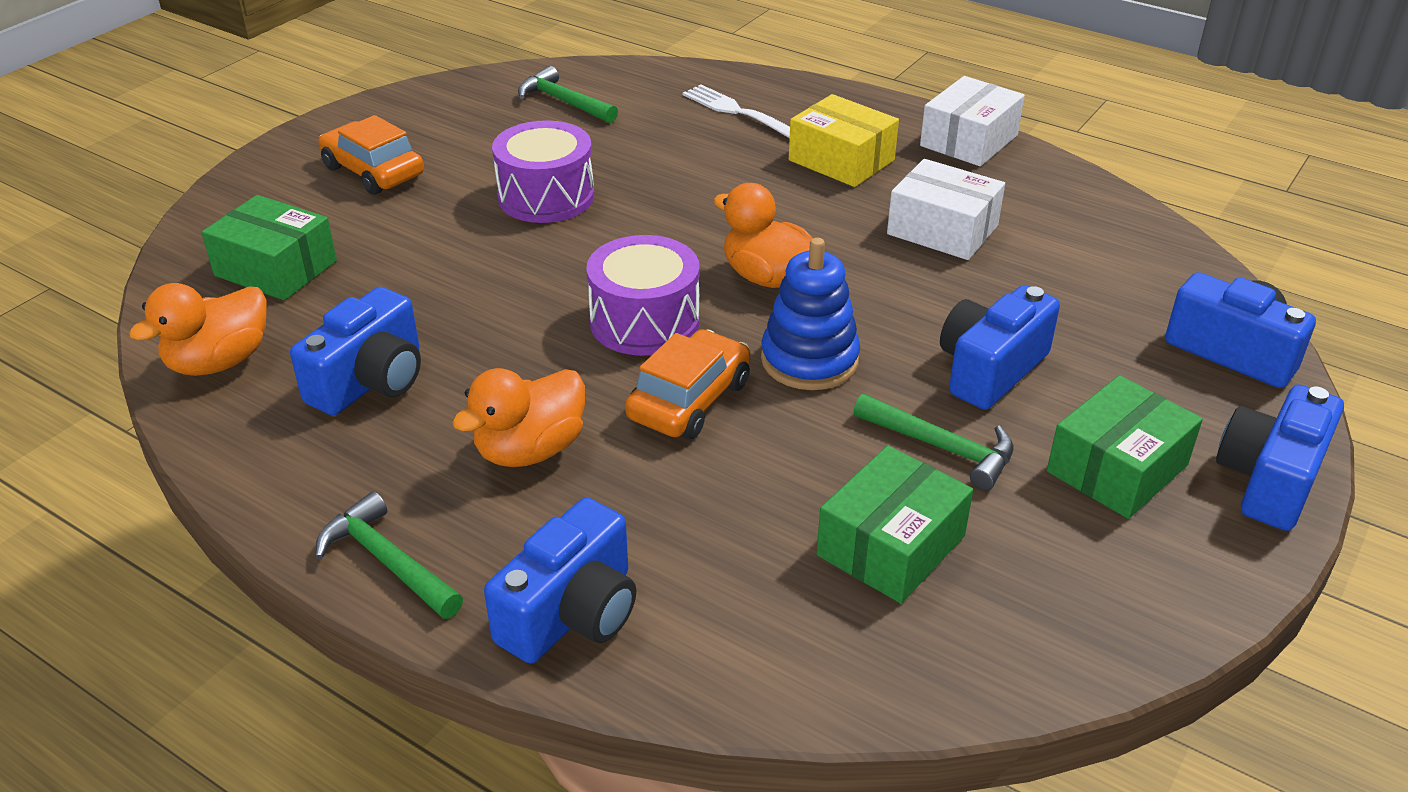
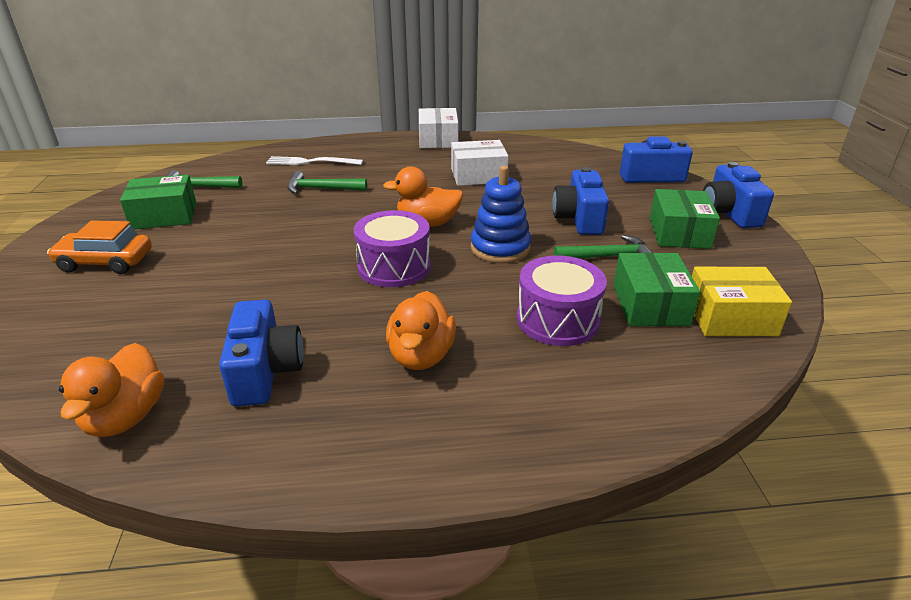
camera: 40 degrees left, 5 degrees down
(275, 268) = (98, 342): green box -> green box (164, 216)
(387, 561) = (421, 463): green hammer -> green hammer (321, 189)
(546, 197) = (249, 233): purple drum -> purple drum (557, 320)
(572, 613) = (564, 421): blue camera -> none
(689, 400) = (470, 291): orange car -> none
(841, 160) = (391, 165): yellow box -> yellow box (730, 317)

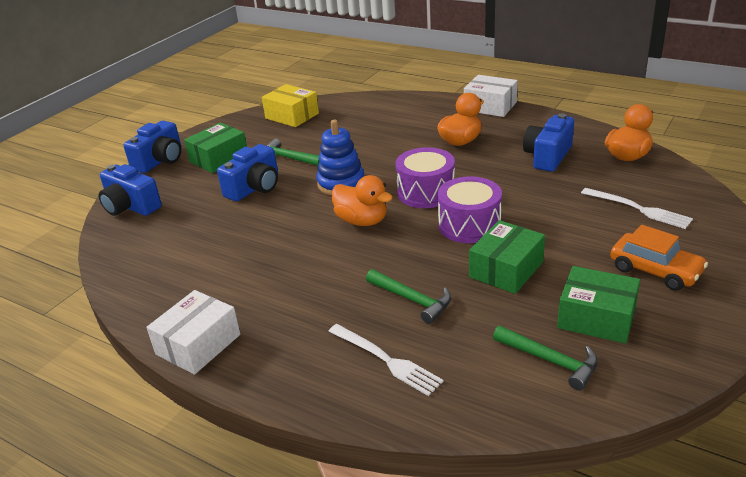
camera: 140 degrees left, 0 degrees up
(116, 323) = (639, 209): none -> white fork
(478, 175) = (250, 261): white box -> white box (490, 106)
(557, 320) = (372, 137): purple drum -> purple drum (469, 225)
(650, 305) = (316, 130): green box -> green box (506, 269)

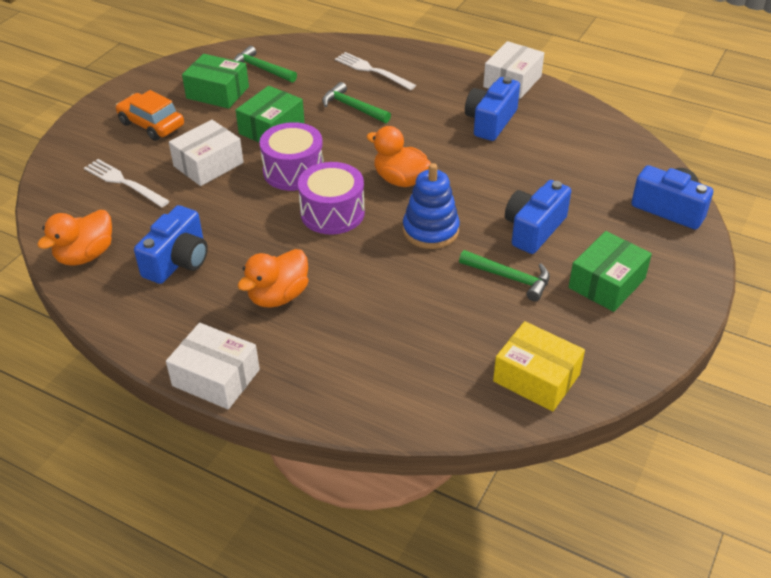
camera: 175 degrees right, 10 degrees up
(160, 161) = (689, 284): blue camera -> blue camera (490, 122)
(561, 228) = (208, 164): none -> white box

